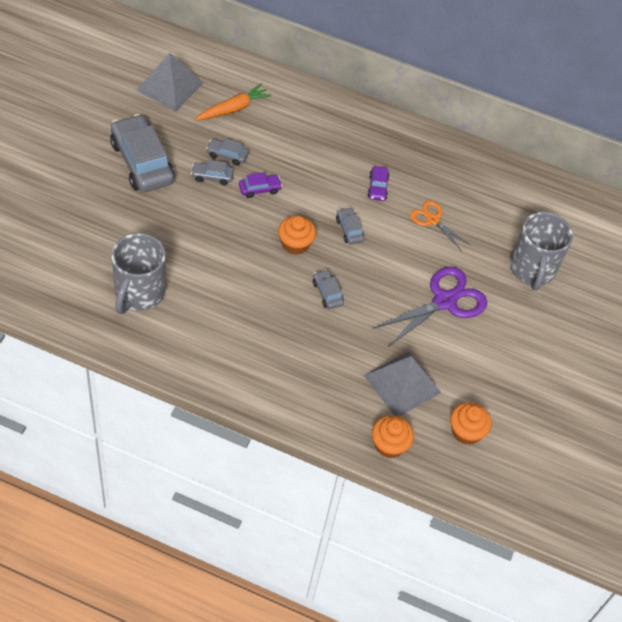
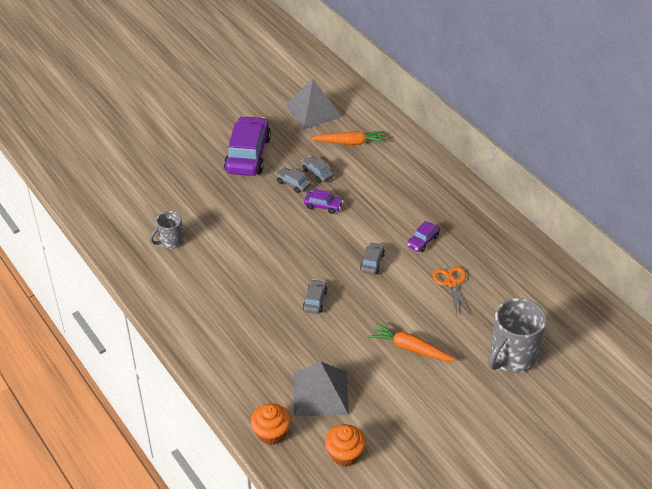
camera: 40 degrees right, 10 degrees down
(139, 293) = (170, 241): grey mug -> grey mug, size x0.56
(142, 162) = (248, 155): grey car -> purple car
(295, 244) = (318, 255): orange cupcake -> none
(445, 301) = (410, 348): purple scissors -> orange carrot

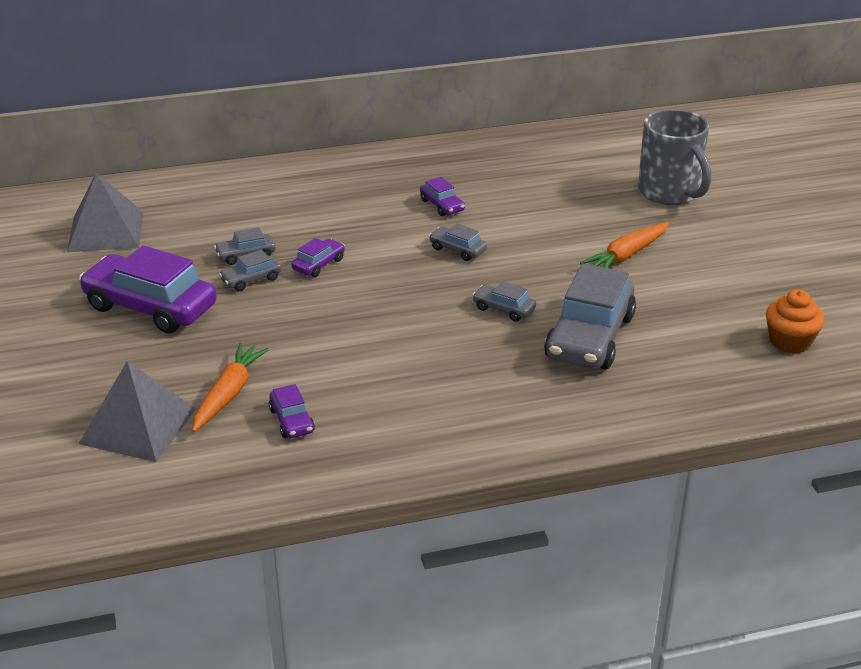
camera: 70 degrees left, 10 degrees down
(170, 241) = (292, 421): grey mug -> purple car
(271, 433) = (737, 395): orange cupcake -> none
(302, 348) = (590, 337): none -> grey car
(320, 393) = (678, 339): grey pyramid -> grey pyramid (138, 426)
(350, 143) = (205, 216): orange carrot -> orange carrot (229, 394)
(451, 283) = (529, 203): orange scissors -> none

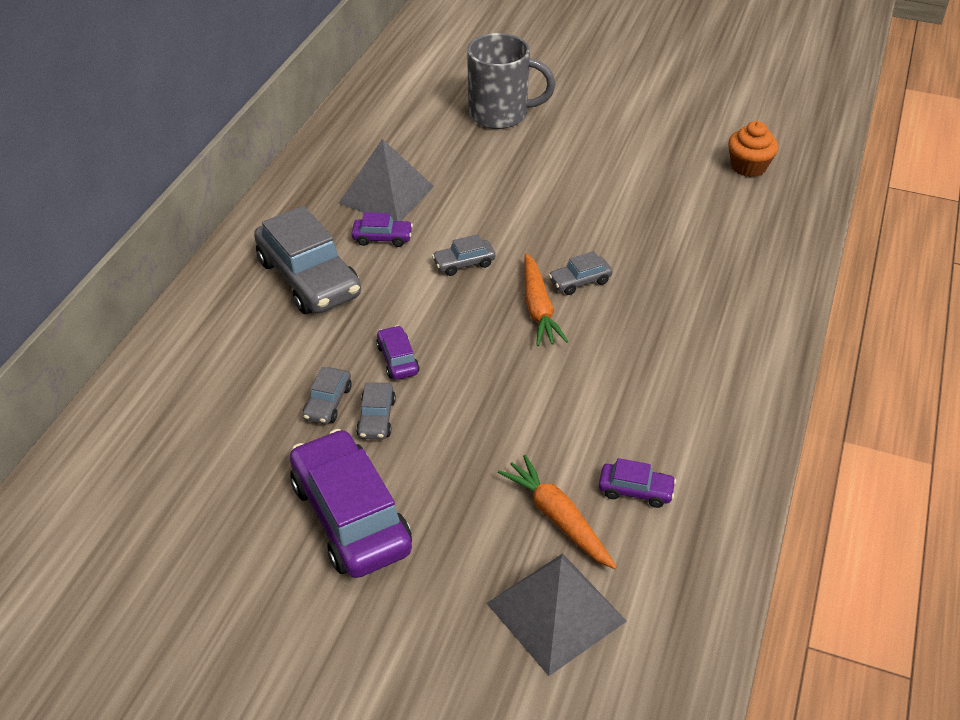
camera: 55 degrees left, 10 degrees up
(106, 231) = (159, 493): grey pyramid -> grey pyramid (386, 194)
(150, 307) = (350, 516): purple car -> purple car turned 90 degrees clockwise
(590, 337) = (661, 256): grey car -> grey car (309, 278)
(626, 255) = (566, 180): orange carrot -> orange carrot (538, 308)

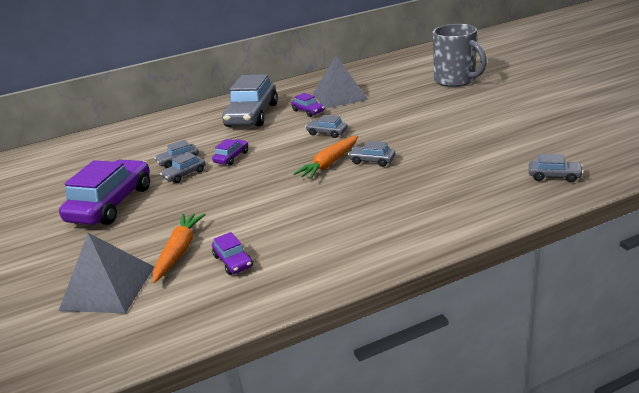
camera: 50 degrees right, 15 degrees down
(748, 167) = (583, 145): orange cupcake -> none
(773, 219) = (554, 176): none -> grey car

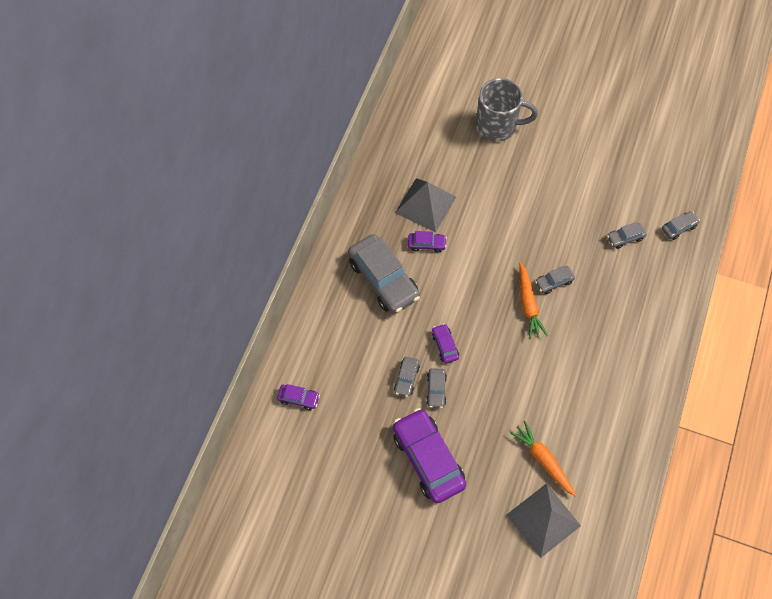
camera: 50 degrees left, 35 degrees up
(233, 261) = (586, 441): purple car -> purple car (299, 398)
(327, 133) = (480, 266): grey car -> grey car (625, 238)

